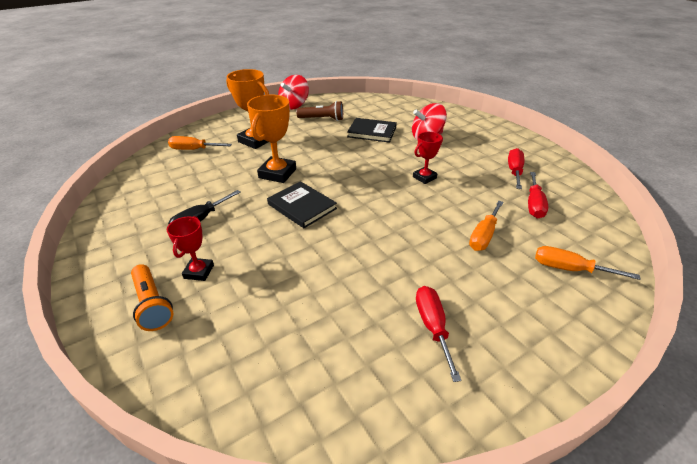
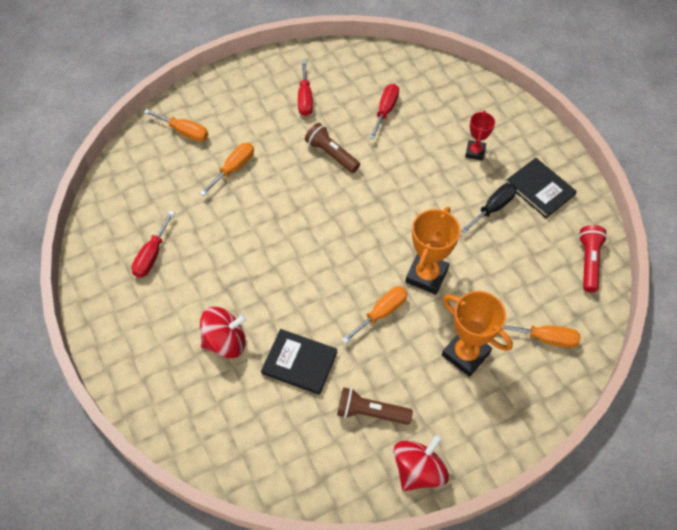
camera: 175 degrees left, 20 degrees up
(129, 188) = (588, 262): none -> red flashlight
(152, 304) = (499, 128): orange flashlight -> none
(302, 206) = (396, 218): black book -> black book (540, 189)
(315, 154) = (382, 313): none -> orange screwdriver
(377, 257) = (331, 154): none -> brown flashlight
(424, 177) = (258, 253): red trophy -> none
(534, 204) = (165, 202): red screwdriver -> red screwdriver (385, 110)

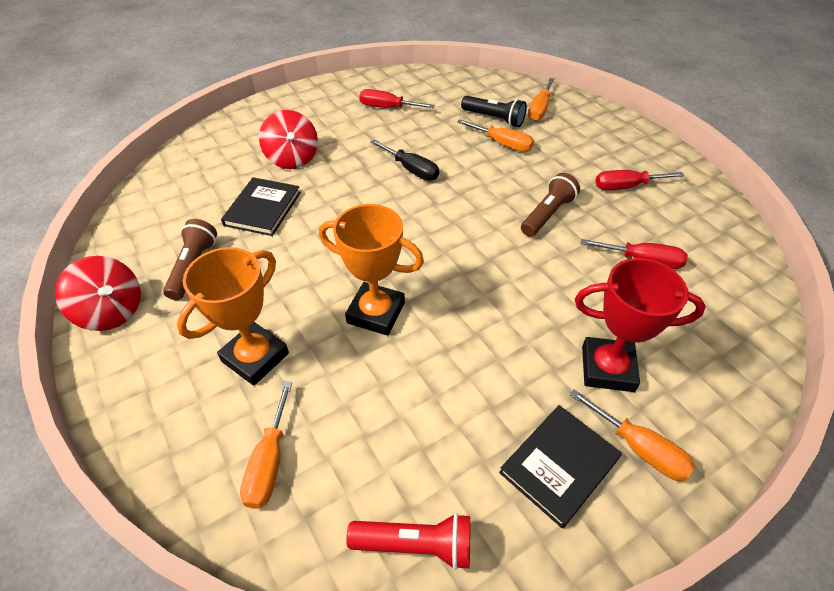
camera: 85 degrees right, 10 degrees down
(193, 169) = (494, 119): none -> black flashlight
(382, 313) = (320, 271): orange screwdriver -> orange screwdriver (639, 448)
(475, 152) = (607, 368): red trophy -> red trophy, size x1.68
(493, 208) = (503, 393): black screwdriver -> black screwdriver (411, 170)

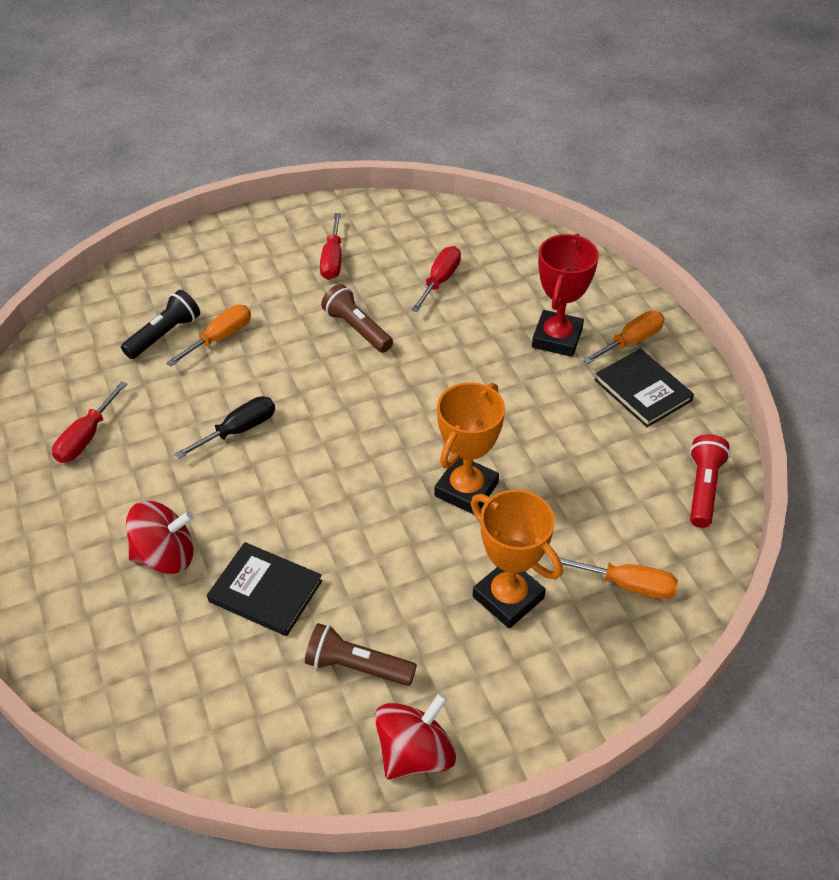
camera: 80 degrees left, 0 degrees up
(539, 109) = (162, 290): orange screwdriver -> none

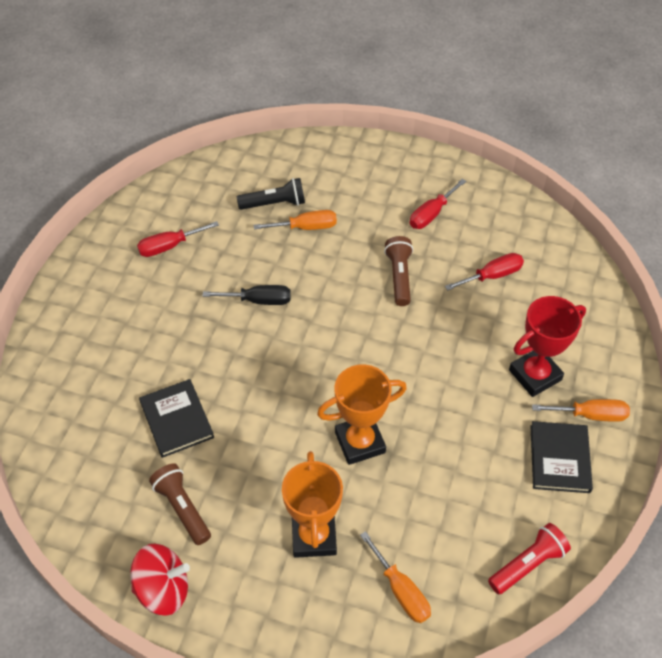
camera: 40 degrees right, 5 degrees up
(165, 555) = (144, 355): red spinning top -> none

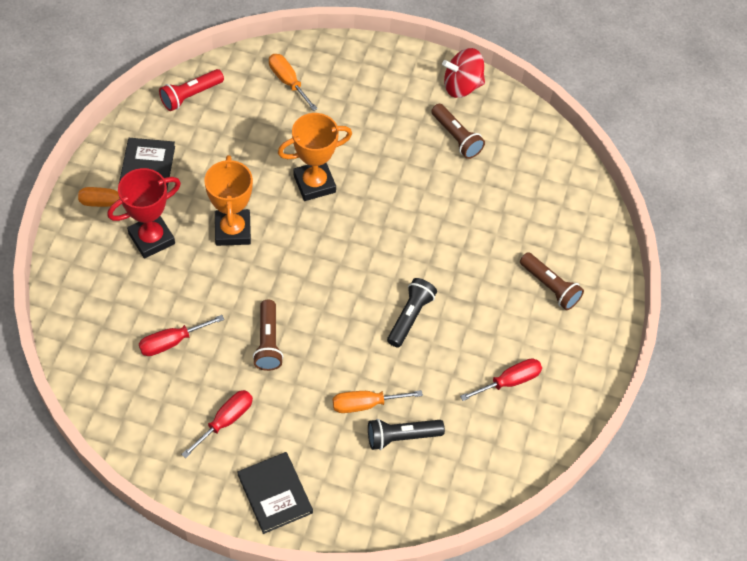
camera: 175 degrees right, 5 degrees up
(109, 331) = (550, 287): none -> brown flashlight
(176, 419) = (472, 204): black book -> black book (275, 494)
(259, 300) = (410, 317): black screwdriver -> black flashlight
(314, 536) = (352, 116): orange trophy -> orange trophy (233, 230)

